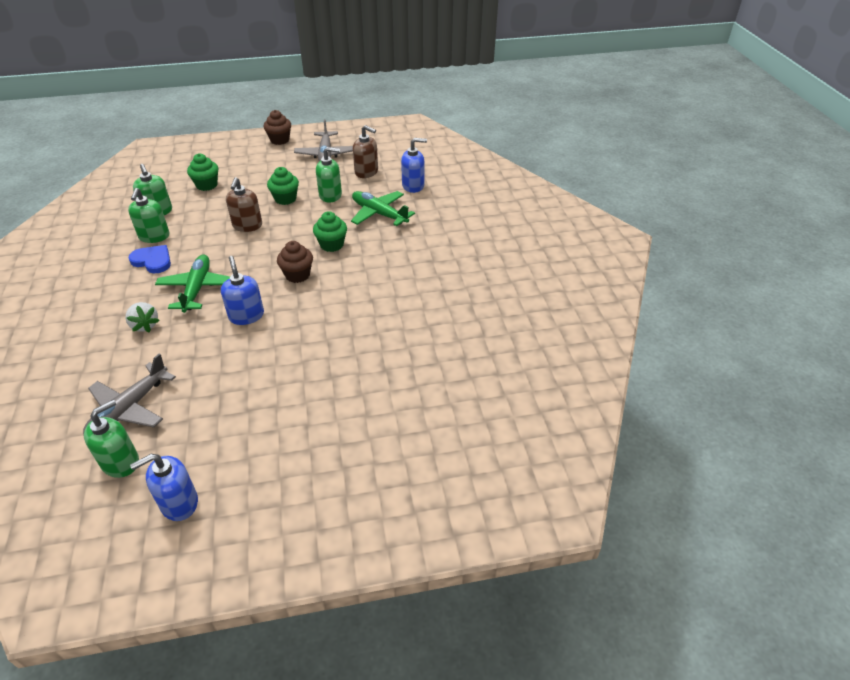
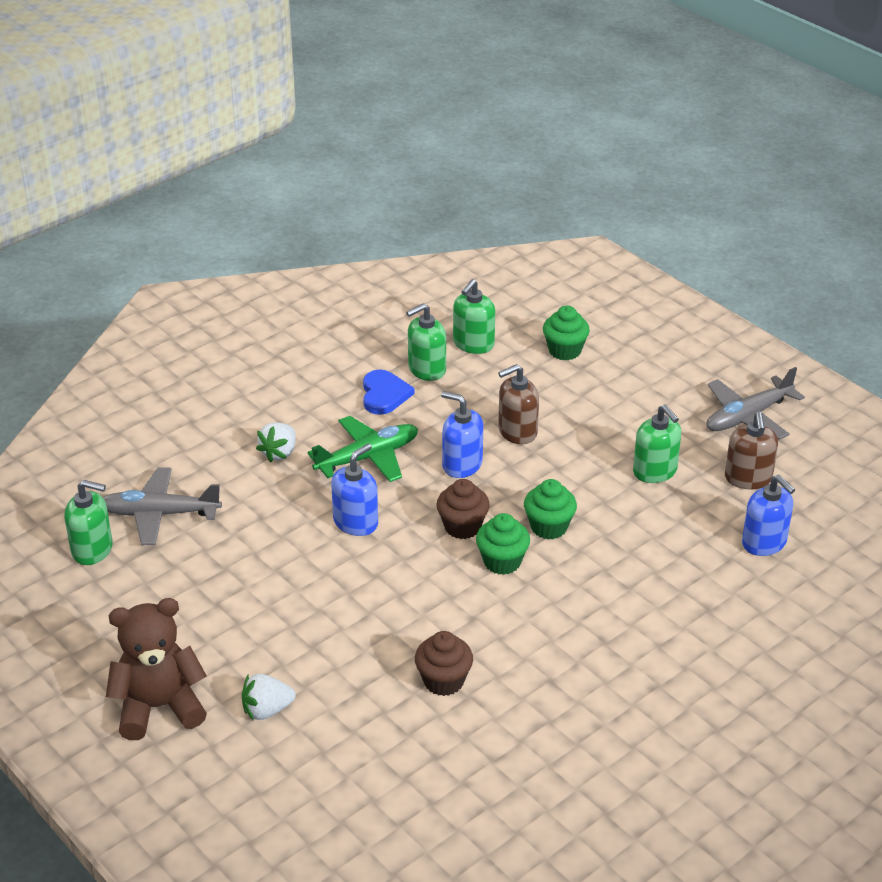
camera: 60 degrees right, 5 degrees down
(179, 503) = (71, 619): blue soap dispenser -> blue soap dispenser (462, 464)
(279, 140) = (735, 355): brown cupcake -> brown cupcake (443, 681)
(285, 199) = (605, 434): green cupcake -> green cupcake (502, 562)
(315, 479) = (159, 707): none -> brown teddy bear
(366, 420) = (267, 710): none -> white strawberry
(379, 214) = (659, 539): green plane -> none

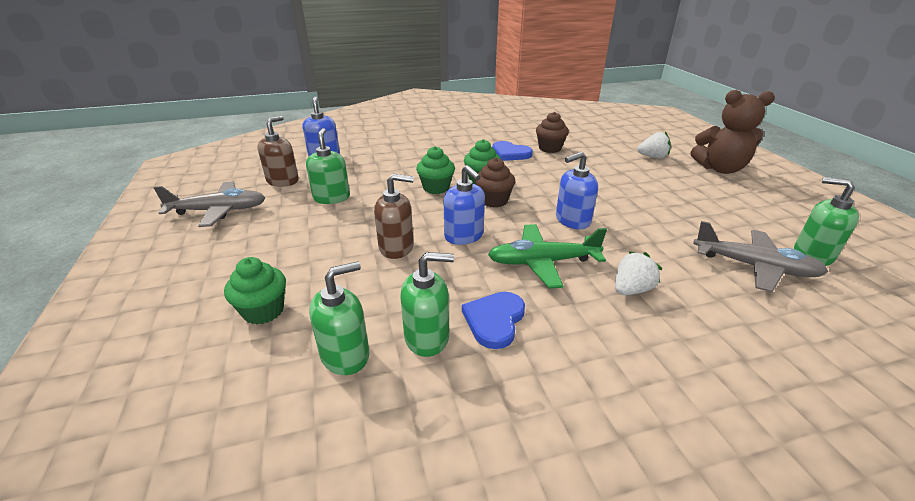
camera: 155 degrees left, 5 degrees down
(499, 642) = (510, 153): none -> blue heart

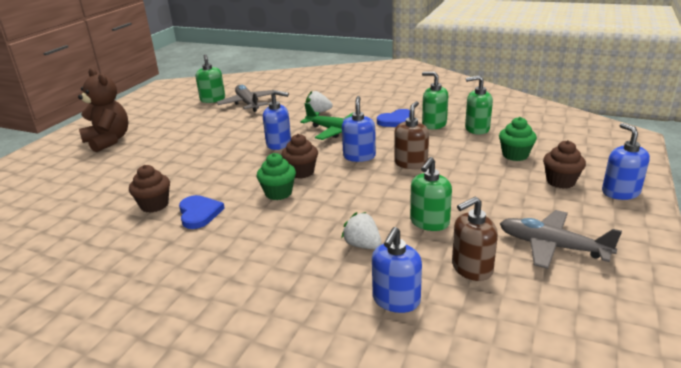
camera: 140 degrees left, 5 degrees down
(119, 293) = (620, 192): none -> blue soap dispenser
(198, 284) = (560, 181): none -> brown cupcake
(396, 247) = (411, 163): brown soap dispenser -> brown soap dispenser turned 75 degrees clockwise
(436, 188) = (326, 199): green cupcake -> none
(652, 157) = (113, 164): white strawberry -> white strawberry (362, 245)

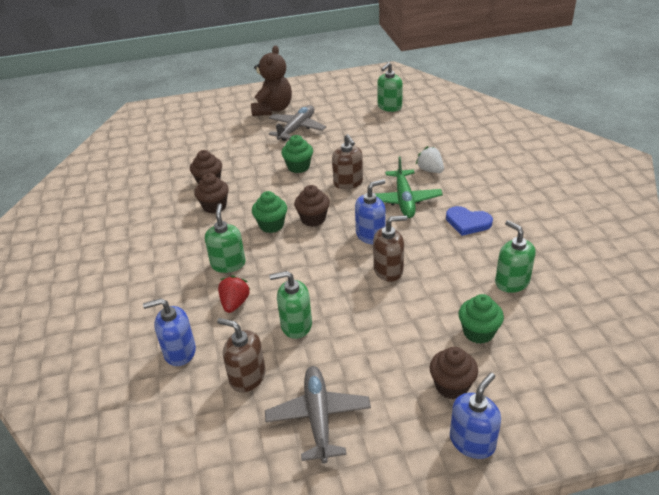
camera: 55 degrees right, 10 degrees up
(199, 213) = (214, 206): blue heart -> brown cupcake
(218, 156) = (298, 167): none -> green cupcake
(248, 103) = (403, 127): grey plane -> grey plane (297, 128)
(279, 144) = (348, 183): blue soap dispenser -> brown soap dispenser
(362, 245) = (235, 303): white strawberry -> red strawberry
(434, 124) = (488, 249): green soap dispenser -> green soap dispenser (228, 264)

